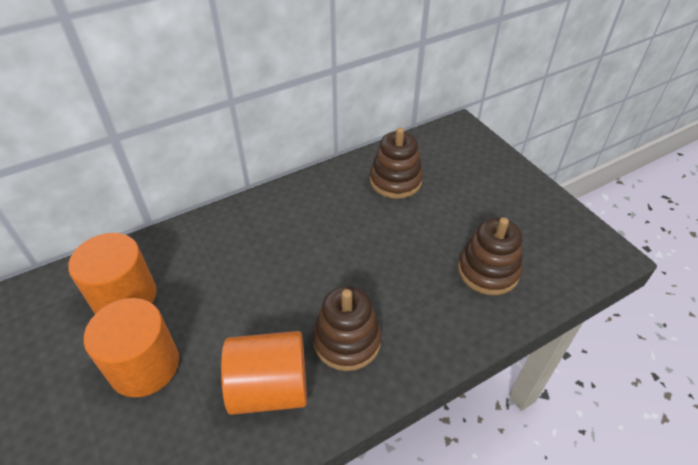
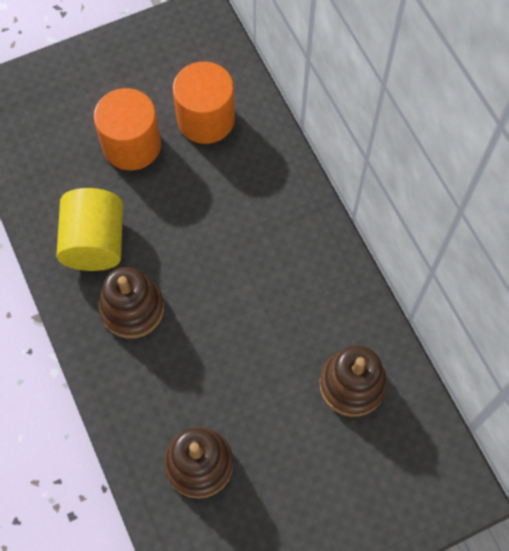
camera: 95 degrees right, 20 degrees up
(270, 388) = (95, 242): orange cylinder -> yellow cylinder

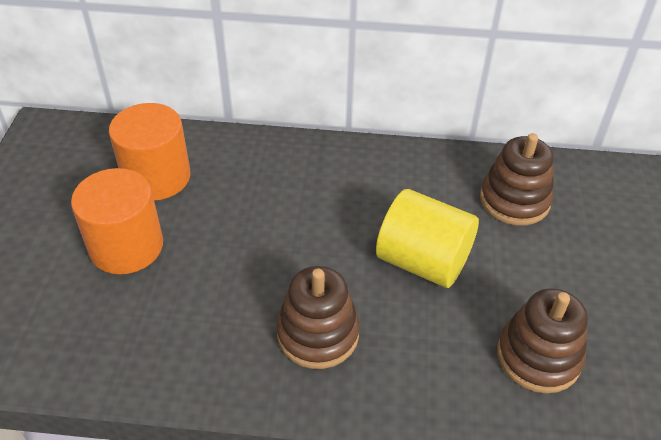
camera: 60 degrees left, 20 degrees down
(95, 242) = (211, 332): yellow cylinder -> yellow cylinder (423, 261)

